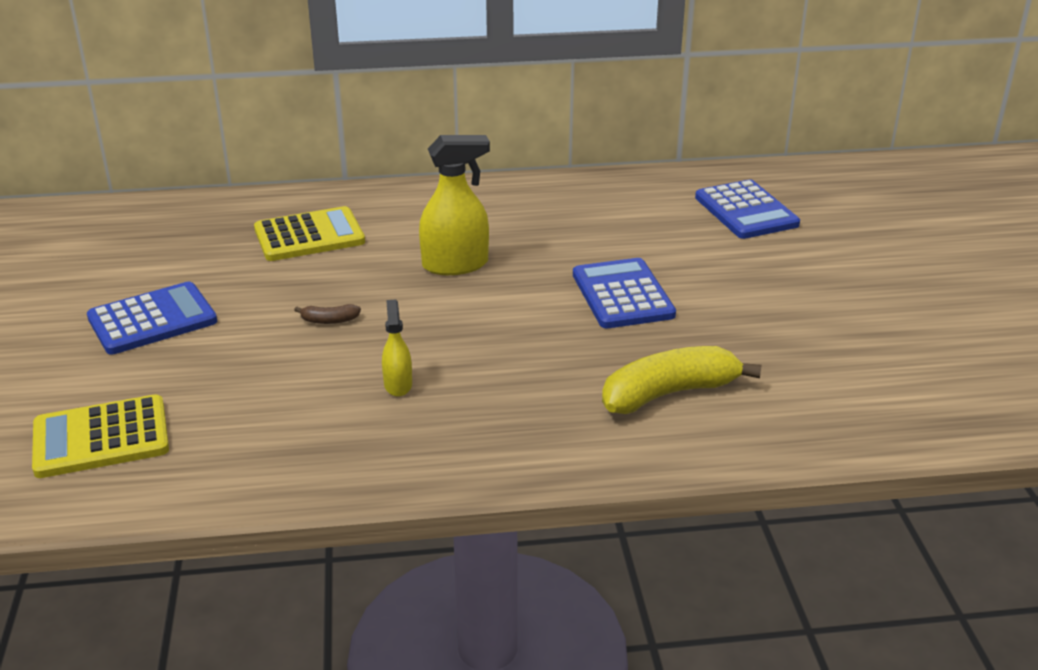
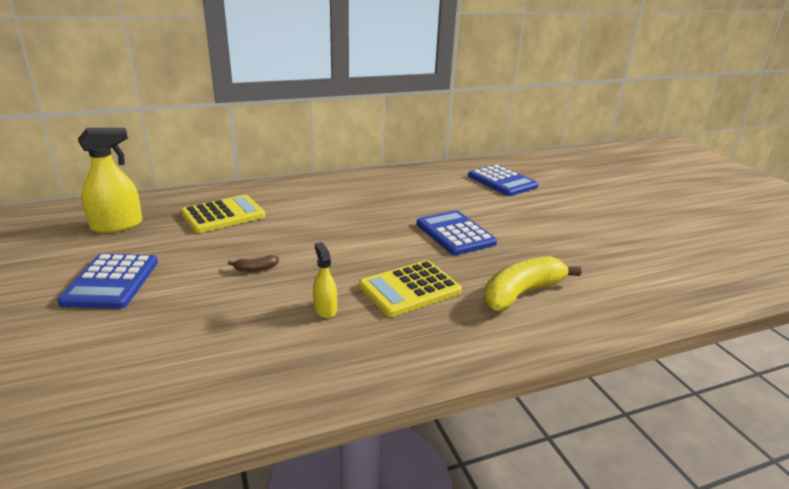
camera: 15 degrees left, 5 degrees down
(101, 438) = (78, 385): yellow calculator -> yellow calculator (410, 289)
(152, 320) = (111, 282): blue calculator -> blue calculator turned 135 degrees clockwise
(455, 265) = (334, 225): yellow spray bottle -> yellow spray bottle (117, 225)

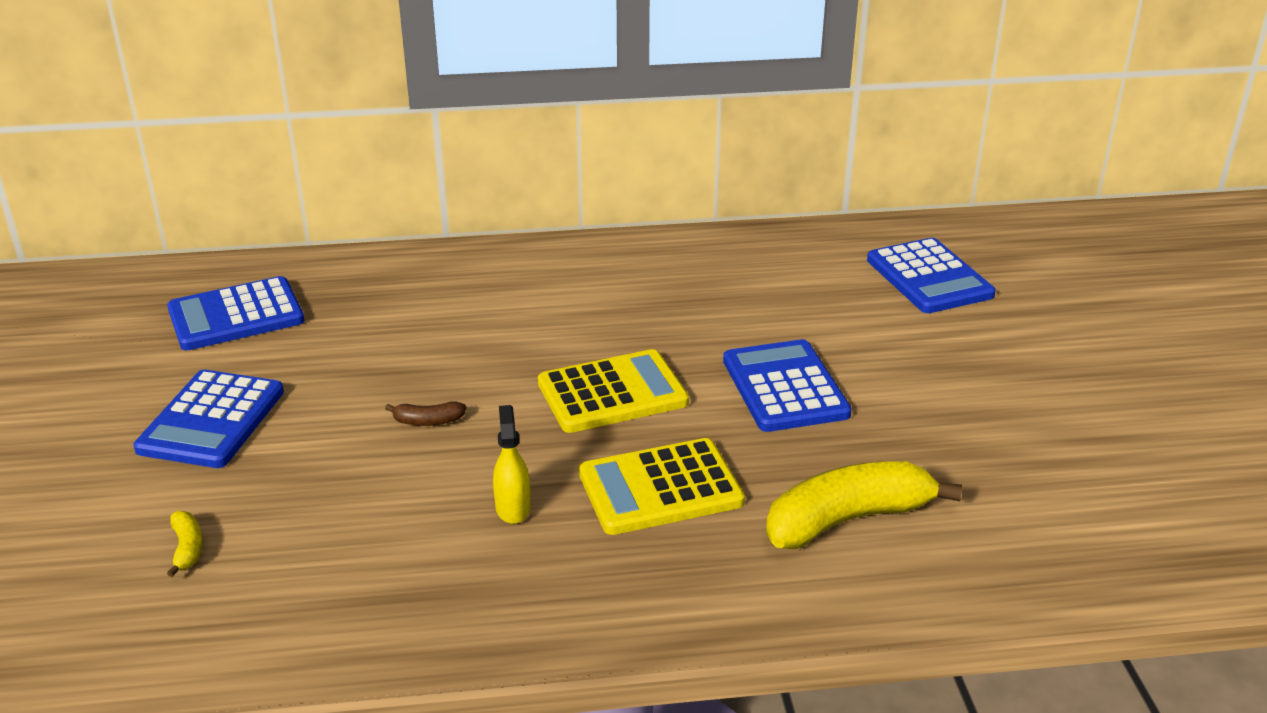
camera: 15 degrees right, 5 degrees up
(107, 359) = (187, 548): none -> yellow banana
(117, 225) = (236, 315): yellow spray bottle -> blue calculator
(223, 215) = (403, 310): yellow calculator -> yellow calculator (612, 393)

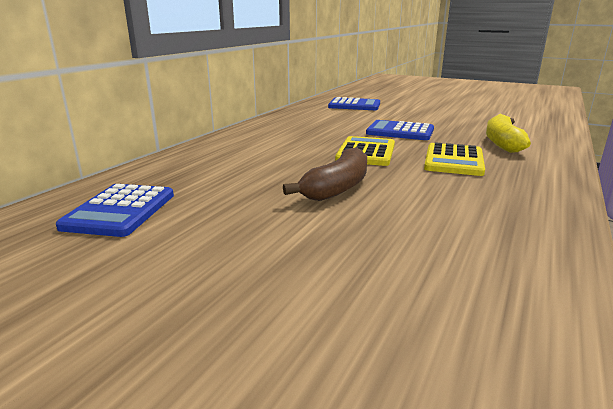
camera: 55 degrees left, 10 degrees down
(187, 548) = (399, 287): yellow banana -> none
(212, 420) = (239, 244): blue calculator -> none
(427, 421) = (337, 187): brown banana -> brown banana, size x2.36
(513, 508) = (443, 187): yellow spray bottle -> none

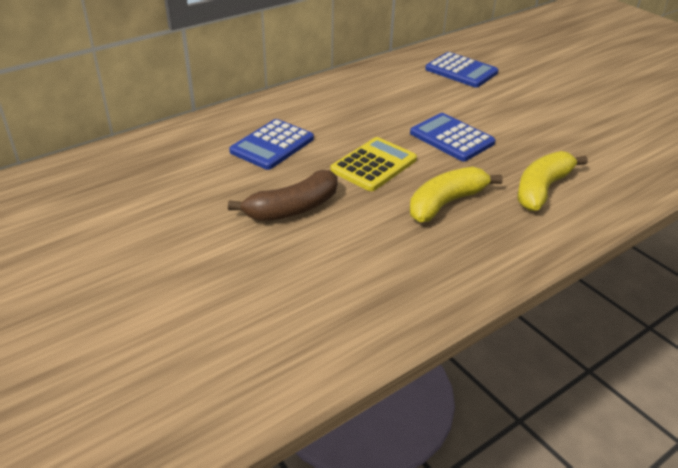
camera: 25 degrees right, 15 degrees up
(120, 211) = (112, 186): blue calculator -> blue calculator (272, 145)
(454, 160) = (446, 203): yellow calculator -> yellow banana

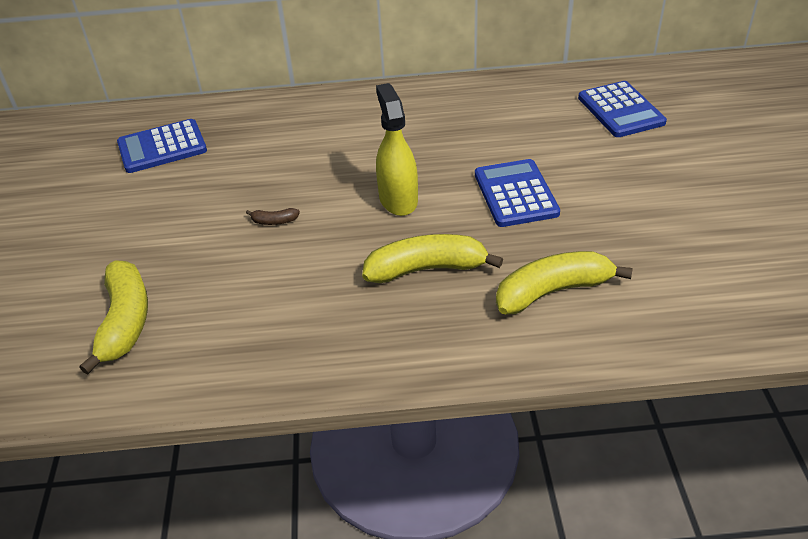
camera: 35 degrees right, 5 degrees up
(245, 326) = (125, 322): none -> yellow banana
(272, 145) = (323, 146): blue calculator -> blue calculator (162, 147)
(292, 208) = (274, 221): brown banana -> brown banana, size x0.42
(373, 165) = (398, 199): yellow calculator -> yellow spray bottle

